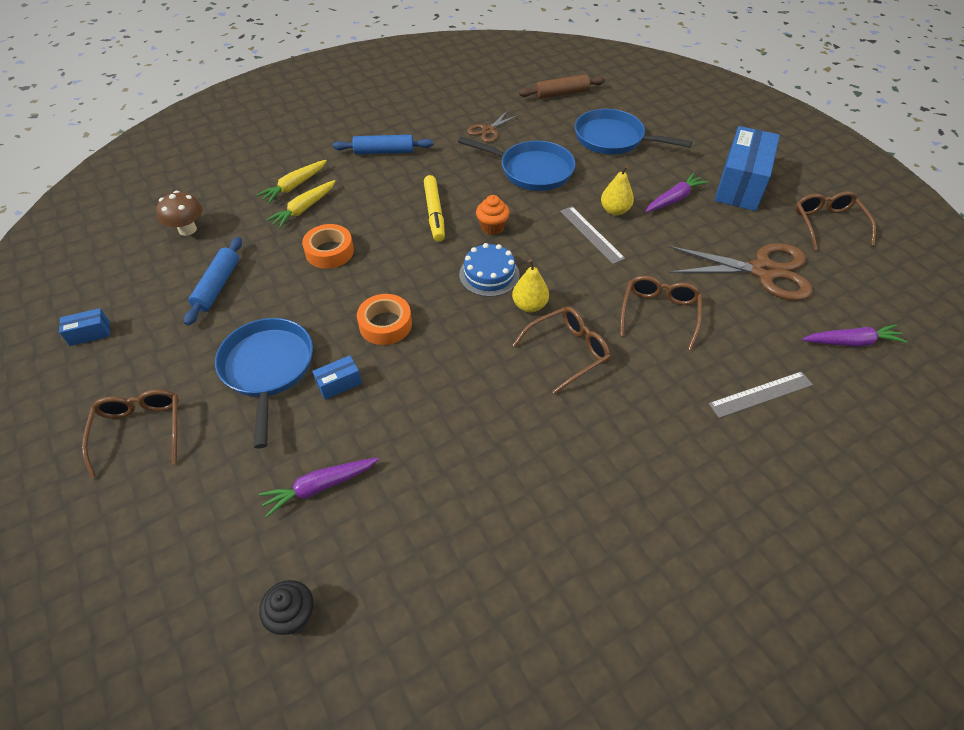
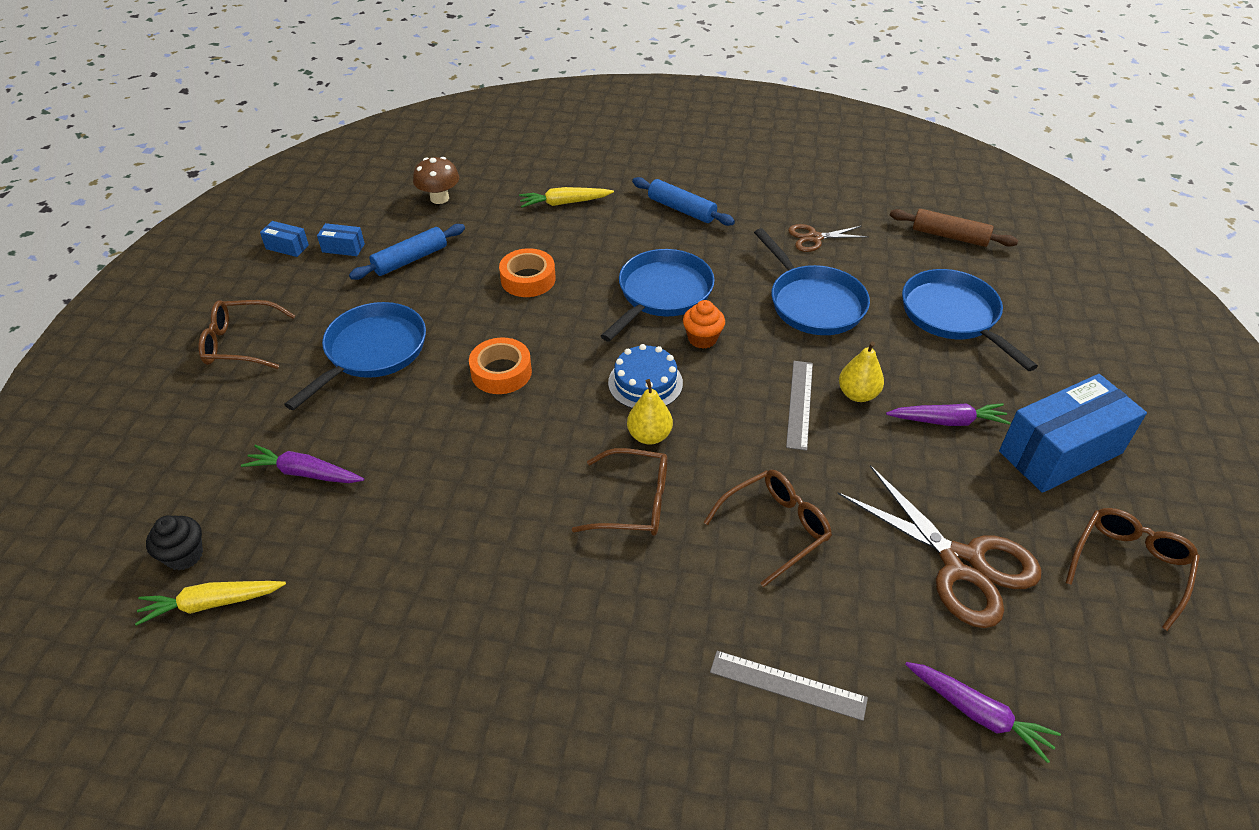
camera: 40 degrees right, 5 degrees down
(140, 431) = (241, 343): brown glasses -> brown glasses turned 120 degrees counterclockwise
(304, 209) = (550, 228): yellow carrot -> yellow carrot (212, 603)
(339, 383) = (409, 399): blue box -> blue box (343, 248)
(434, 213) = (661, 294): yellow marker -> blue pan

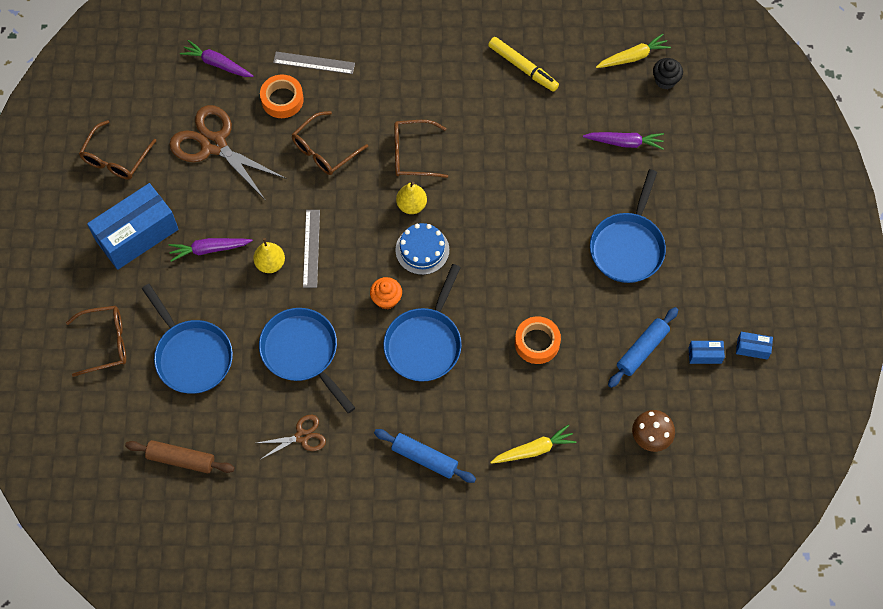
camera: 170 degrees right, 20 degrees up
(241, 343) = (727, 239): brown glasses -> brown glasses (106, 343)
(408, 615) = (523, 67): none -> yellow marker
(501, 372) = (527, 243): orange tape -> orange tape (282, 99)

